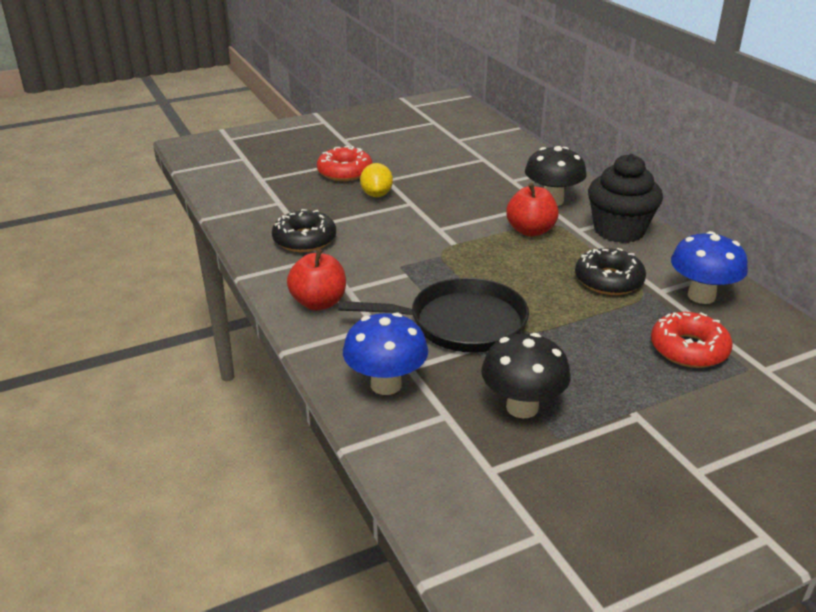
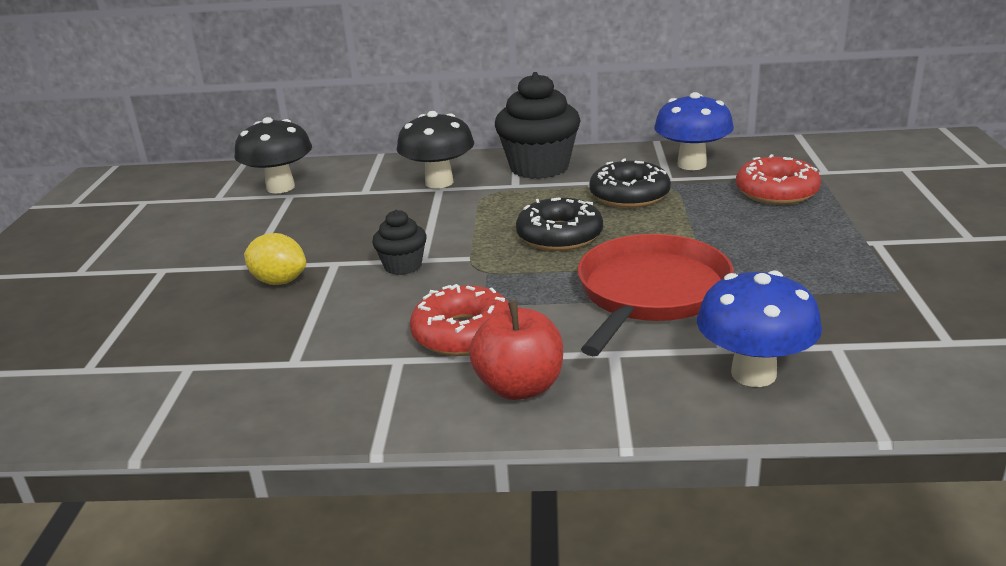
camera: 60 degrees left, 5 degrees down
(304, 240) = (332, 364): black donut -> black donut (559, 236)
(345, 172) = (179, 291): red donut -> red donut (463, 333)
(424, 225) = (403, 266): none -> black cupcake
(461, 323) = (650, 293): black pan -> red pan
(522, 407) = (838, 296): black mushroom -> black mushroom (280, 187)
(530, 231) = (490, 208): red apple -> none

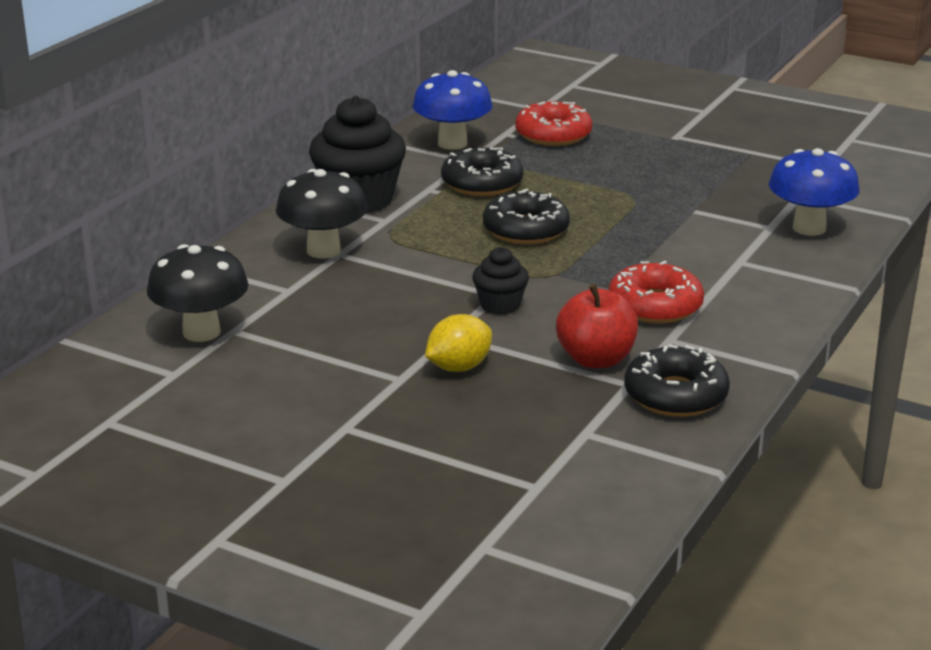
camera: 65 degrees left, 0 degrees up
(281, 393) = (675, 395): none -> black donut
(519, 387) = (754, 303): red apple -> red apple (596, 359)
(650, 293) = (667, 226): red pan -> none

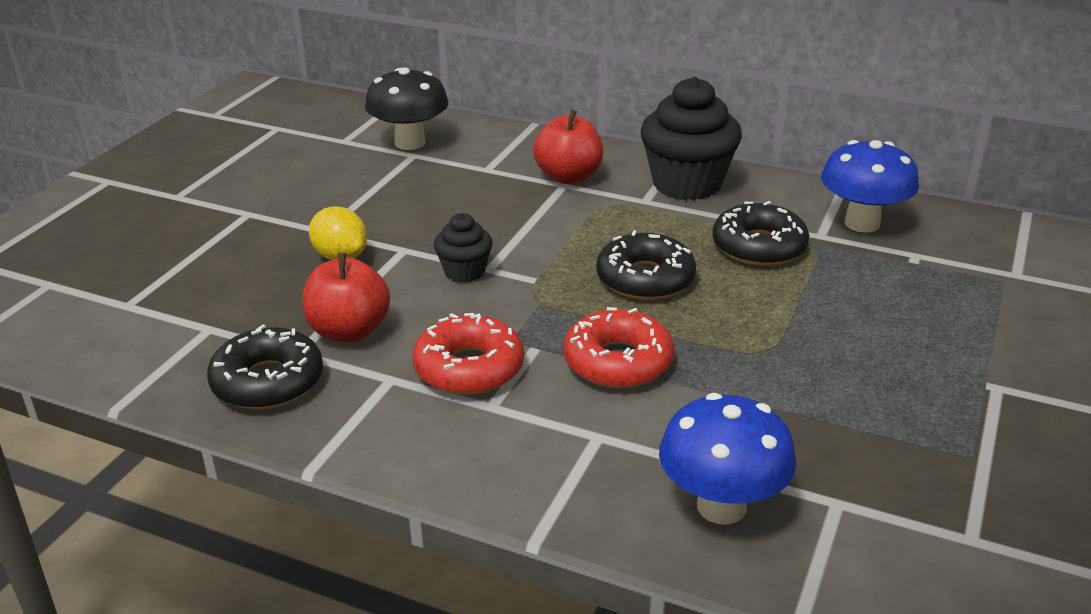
camera: 85 degrees right, 5 degrees up
(323, 250) = (568, 177): black mushroom -> red apple
(553, 135) = (933, 287): red donut -> red donut (618, 362)

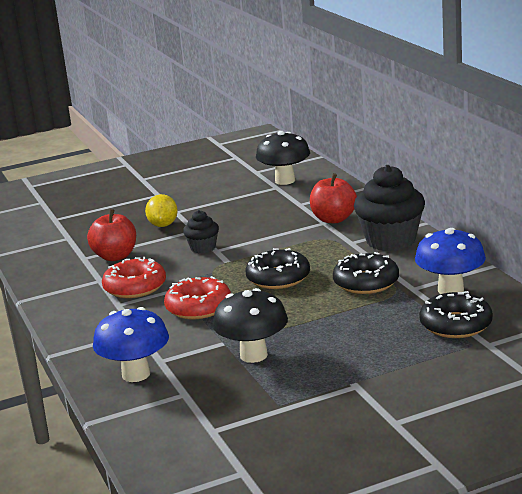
camera: 45 degrees right, 10 degrees down
(268, 382) = (56, 265): black donut -> black donut (456, 325)
(815, 401) = (253, 355): none -> black mushroom

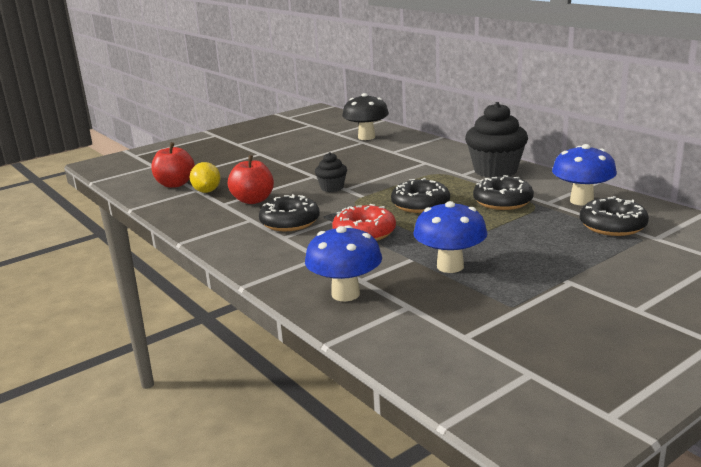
camera: 15 degrees left, 0 degrees up
(135, 287) = (290, 222): red donut -> black donut
(163, 225) = (281, 174): yellow lemon -> yellow lemon (207, 191)
(253, 355) = (450, 266): black mushroom -> blue mushroom
(333, 219) = (432, 160): red apple -> red apple (175, 184)

